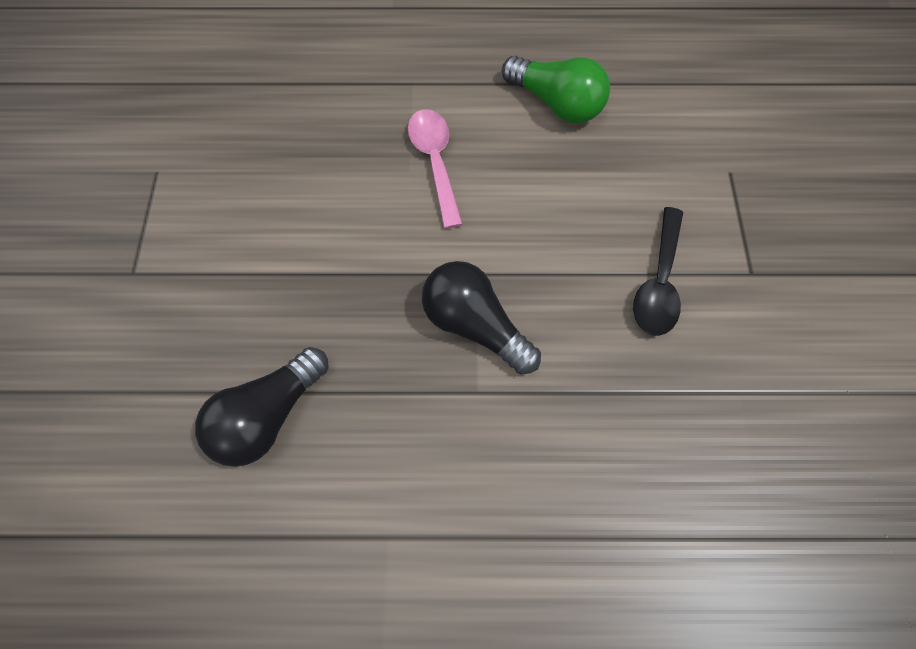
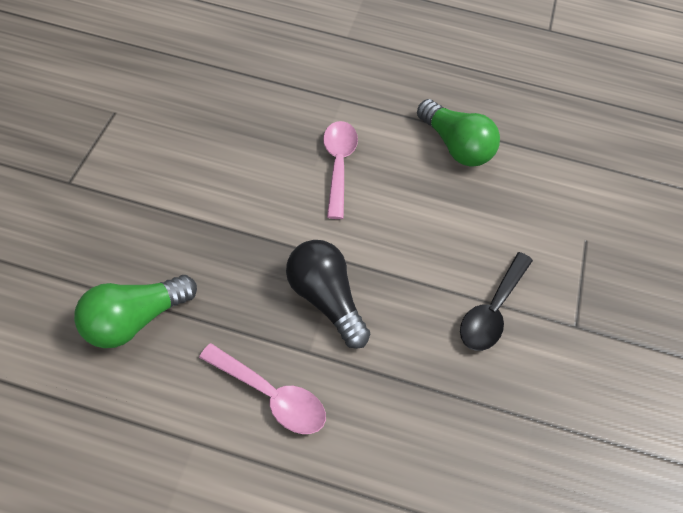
camera: 10 degrees right, 10 degrees down
(268, 416) = (134, 320): black light bulb -> green light bulb
(453, 456) = (271, 396): none -> pink spoon

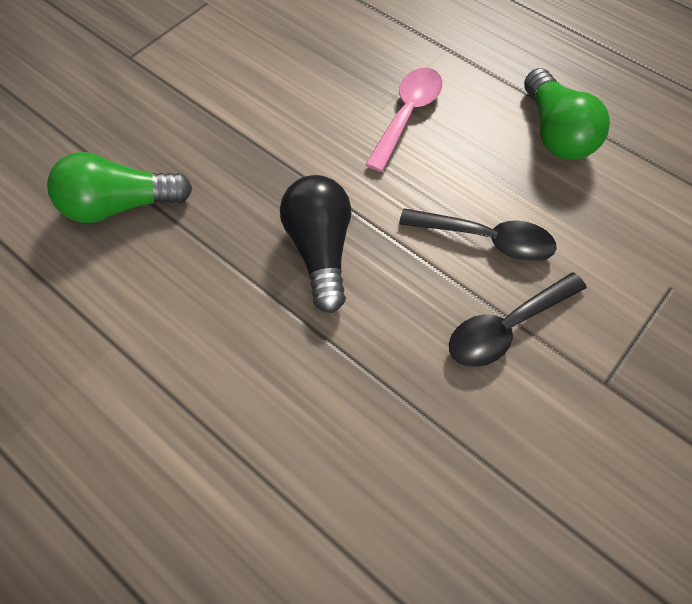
camera: 30 degrees right, 5 degrees up
(271, 396) = (212, 328): pink spoon -> none
(446, 247) = (486, 239): none -> black spoon

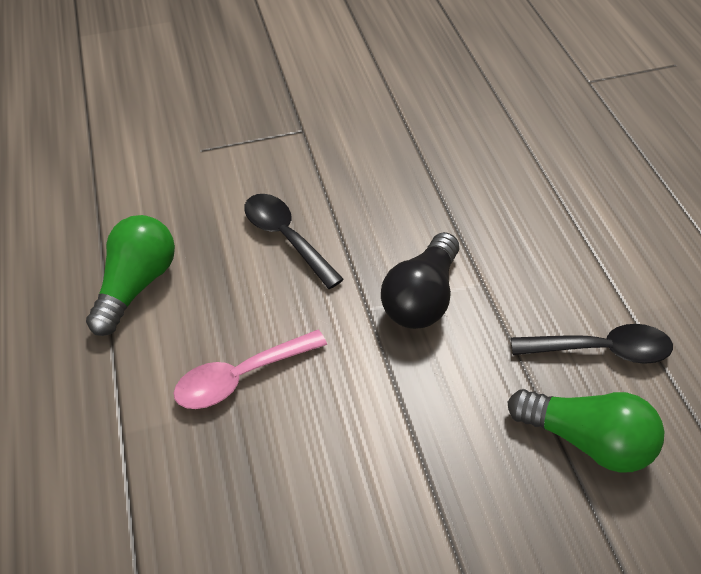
camera: 145 degrees left, 10 degrees down
(506, 328) = (331, 182): black spoon -> black spoon (601, 350)

